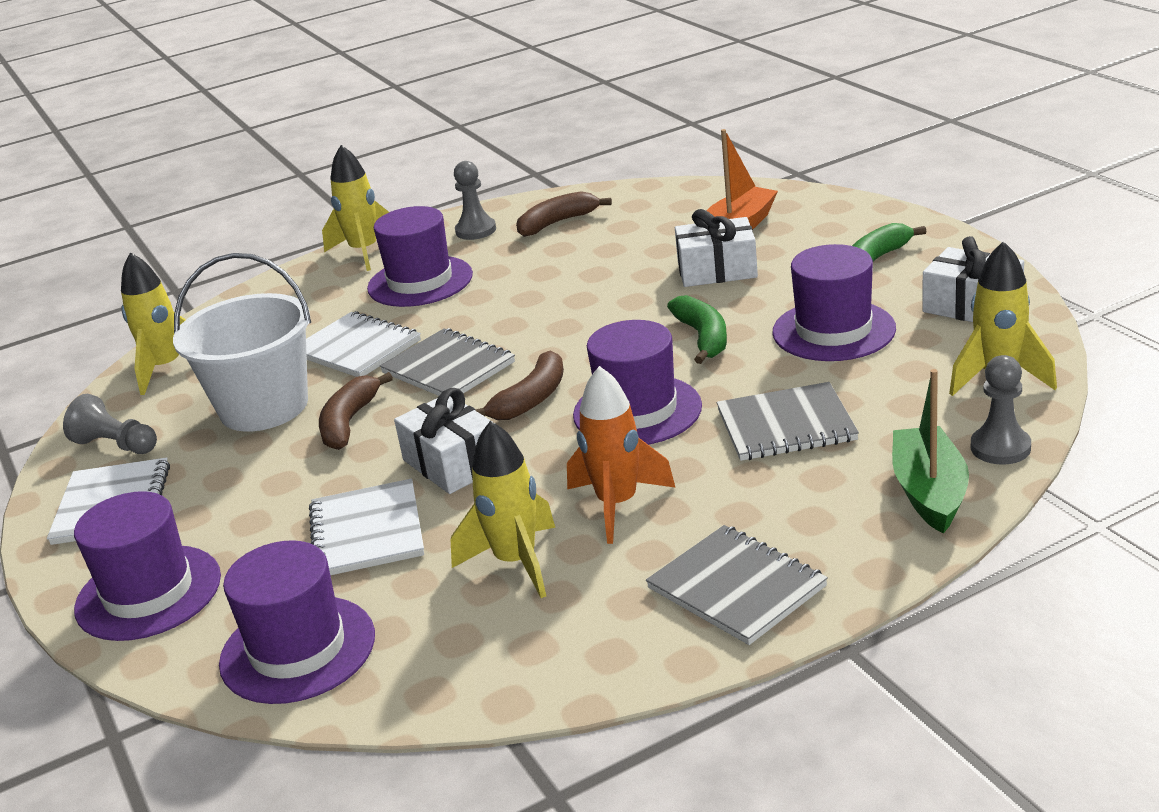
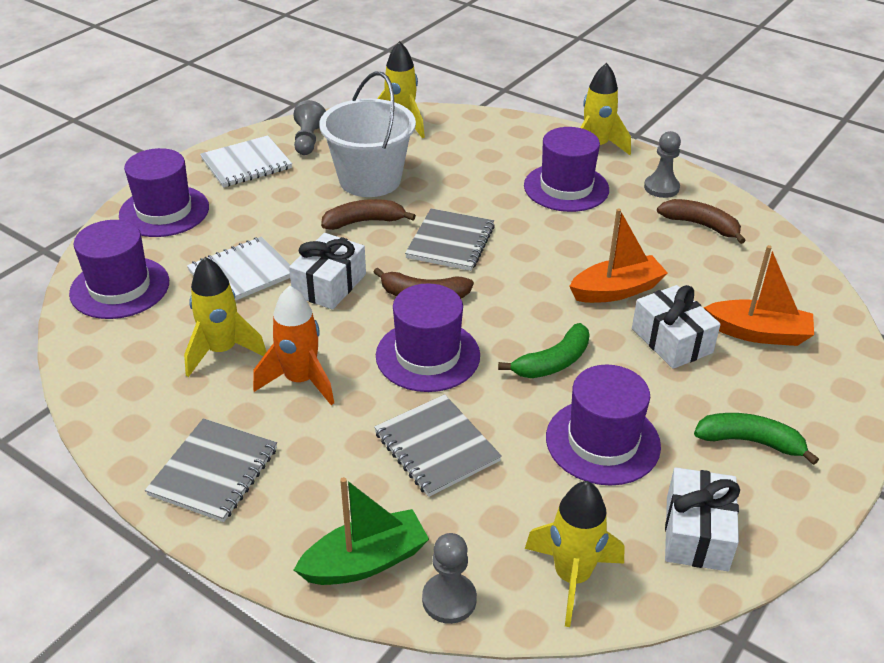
camera: 60 degrees right, 10 degrees up
(357, 348) = (459, 192): white notebook -> none
(620, 284) = (617, 290): none -> orange boat

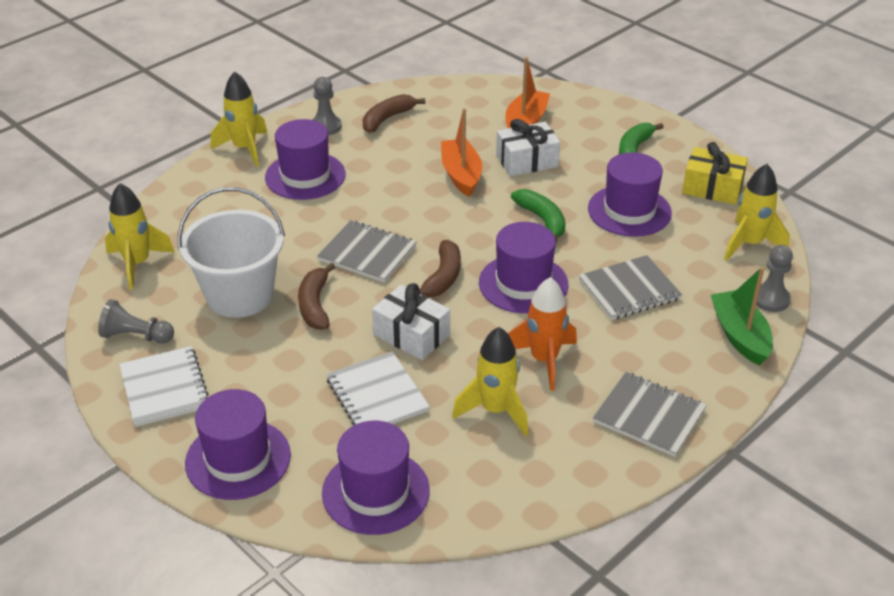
camera: 80 degrees left, 0 degrees up
(696, 533) = (712, 188): white gift -> yellow gift

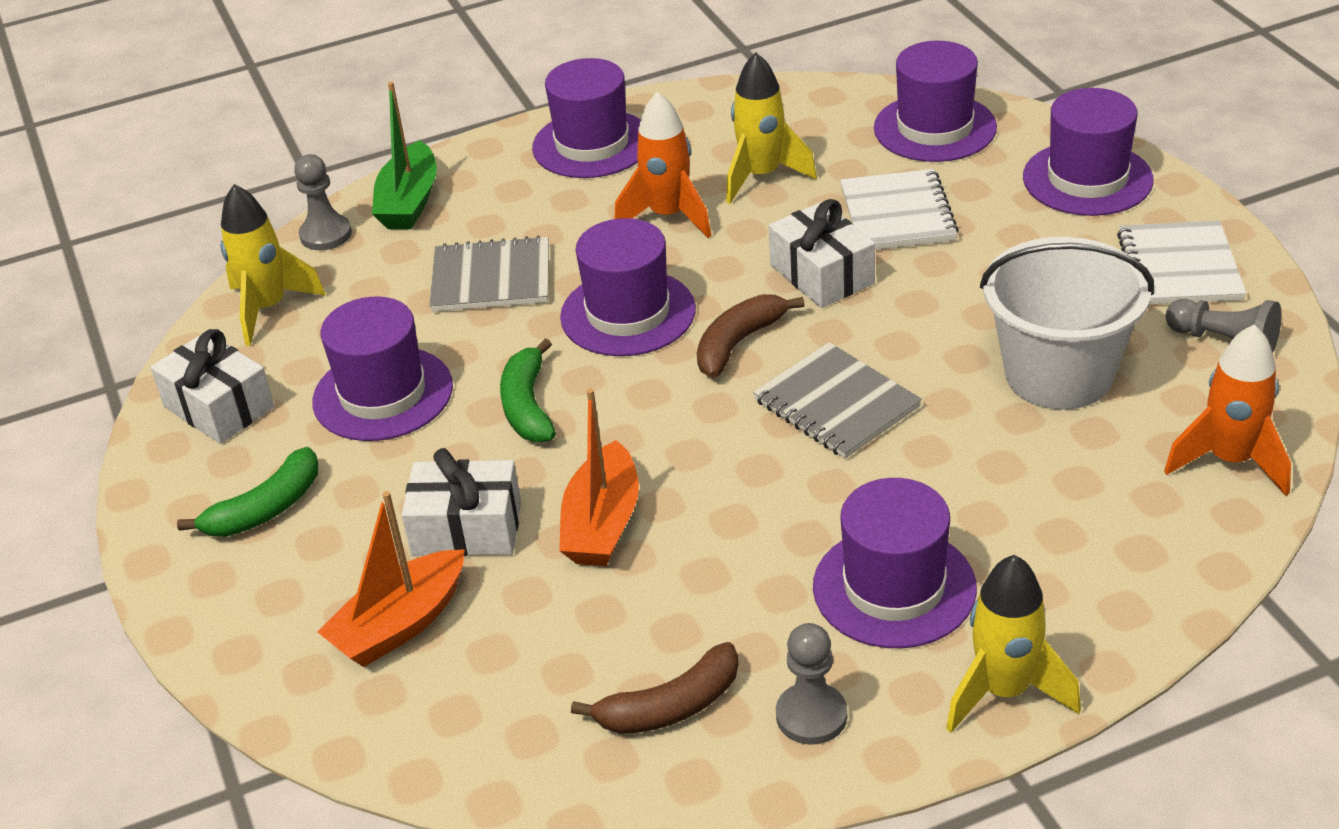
camera: 155 degrees left, 0 degrees up
(138, 264) = (1230, 461): yellow rocket -> orange rocket
(315, 305) = (945, 338): brown banana -> none
(649, 416) = (592, 144): grey notebook -> purple hat
(712, 188) = (219, 407): yellow gift -> white gift

